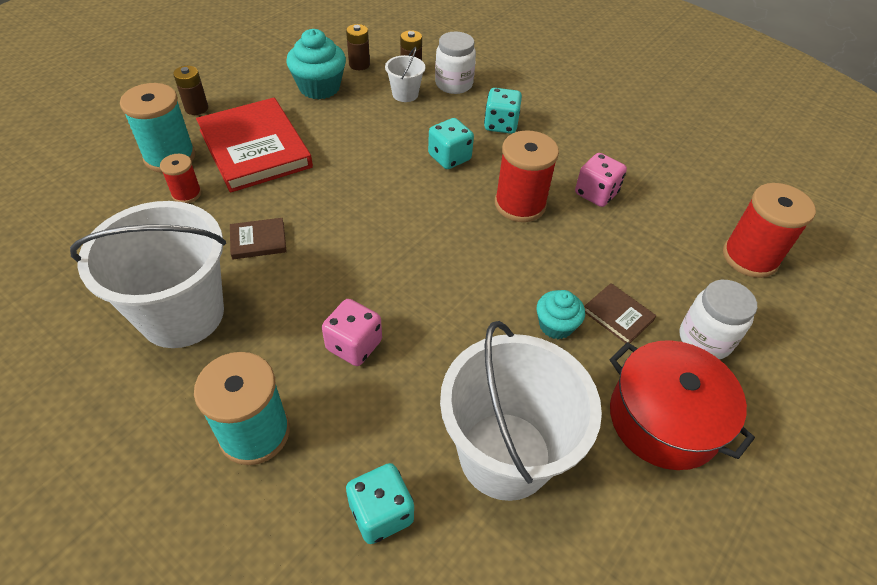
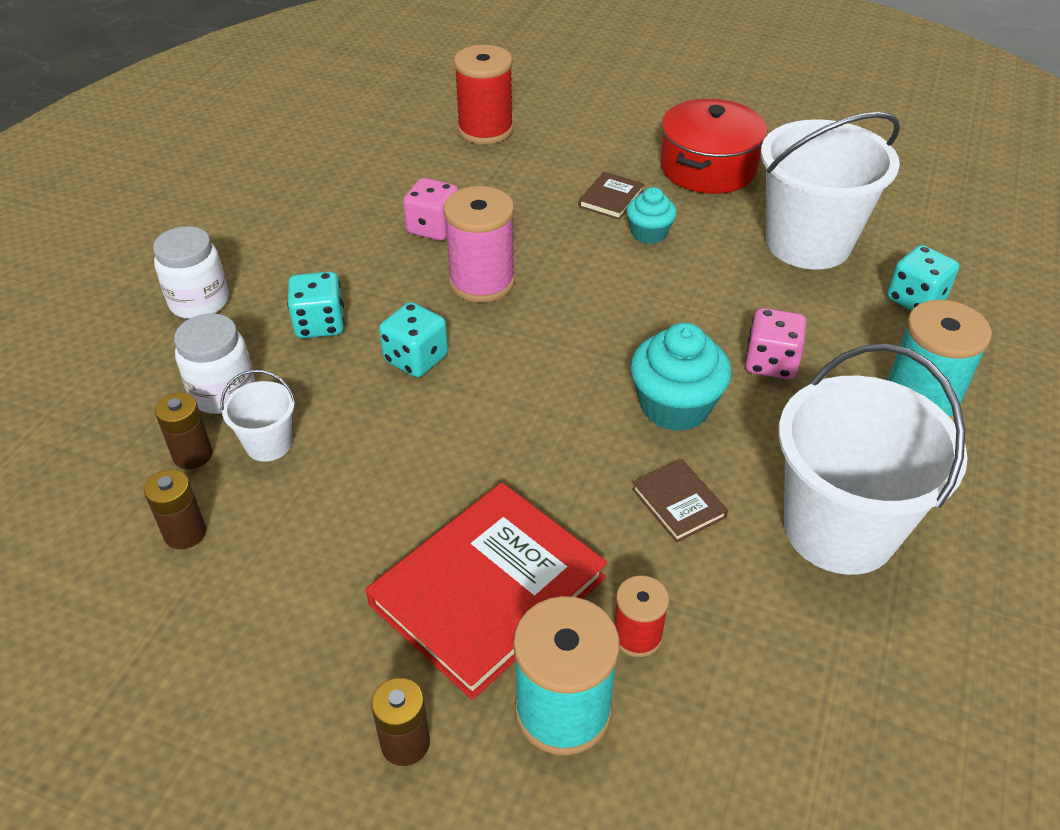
camera: 105 degrees left, 5 degrees down
(319, 87) = (278, 567): turquoise cupcake -> turquoise cupcake (675, 406)
(520, 204) = (482, 282): red spool -> pink spool
(704, 339) = (607, 151): white jar -> white jar (199, 302)

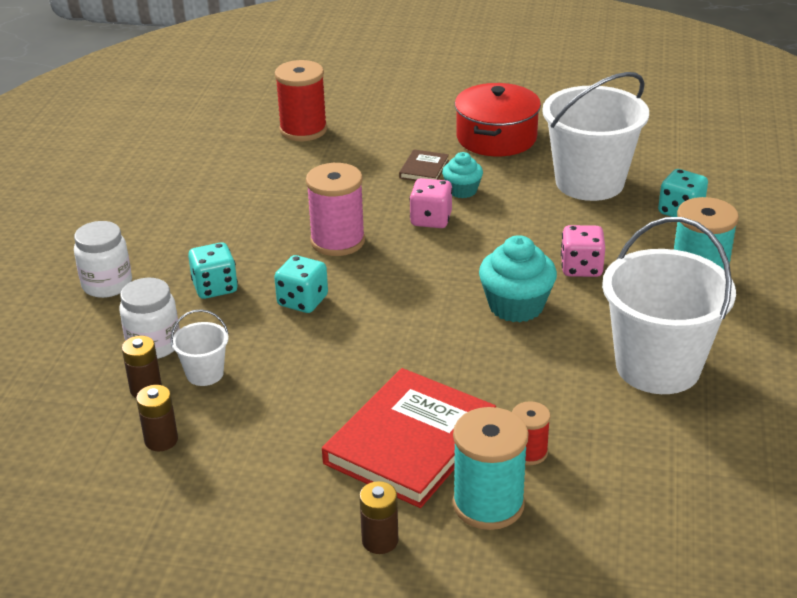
camera: 10 degrees left, 10 degrees down
(433, 228) = (284, 208): pink dice -> pink dice (431, 219)
(678, 503) = (536, 367): brown book -> none

